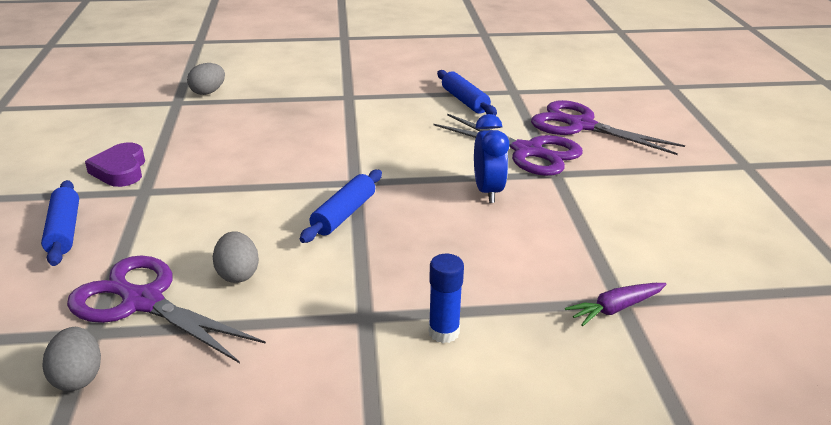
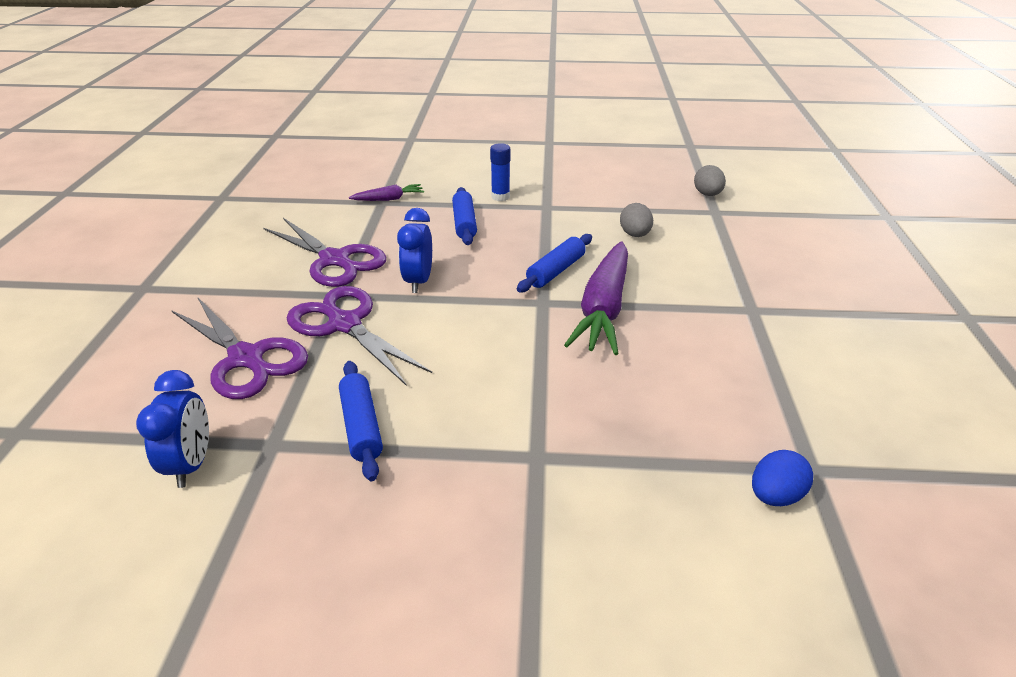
camera: 170 degrees left, 5 degrees up
(64, 231) = (794, 276): blue rolling pin -> blue rolling pin (464, 223)
(120, 170) = (797, 338): purple heart -> none
(142, 301) = (694, 224): purple scissors -> purple scissors (335, 260)
(208, 92) = (775, 495): grey egg -> blue egg
(295, 181) = (603, 308): none -> purple carrot
(550, 82) = (191, 464): none -> blue clock

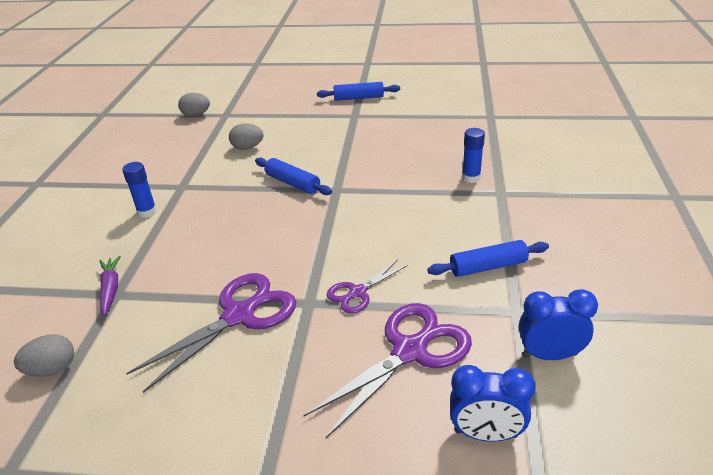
camera: 85 degrees left, 0 degrees up
(306, 194) = (52, 369): none -> grey egg
(344, 324) = (357, 292): purple scissors -> purple scissors, size x0.56
(418, 281) = (294, 254): blue clock -> blue clock (486, 433)
(464, 223) = (193, 232): blue rolling pin -> blue rolling pin (358, 98)
(579, 426) = (471, 178): none -> blue glue stick
(603, 308) = (347, 165): purple carrot -> none
(775, 495) = (510, 127): blue egg -> none

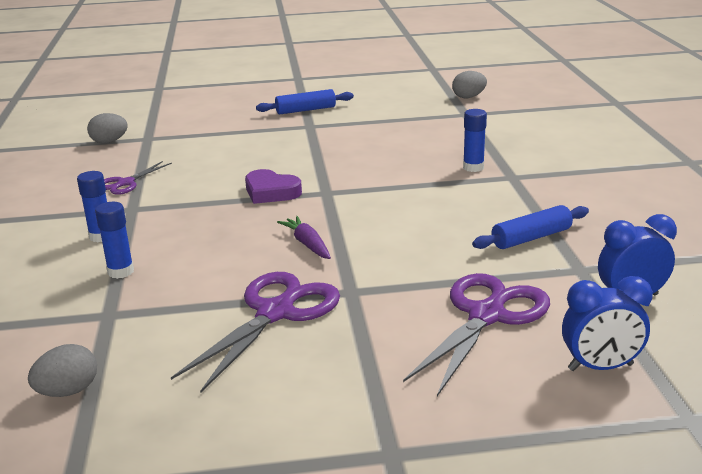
camera: 15 degrees left, 10 degrees down
(111, 289) = (98, 311): purple carrot -> purple carrot (307, 244)
(144, 251) = (120, 272): none -> blue glue stick
(247, 148) = (195, 166): grey egg -> grey egg (468, 97)
(293, 183) = (271, 192): blue rolling pin -> purple heart
(357, 292) = (402, 276): purple scissors -> purple scissors (125, 183)

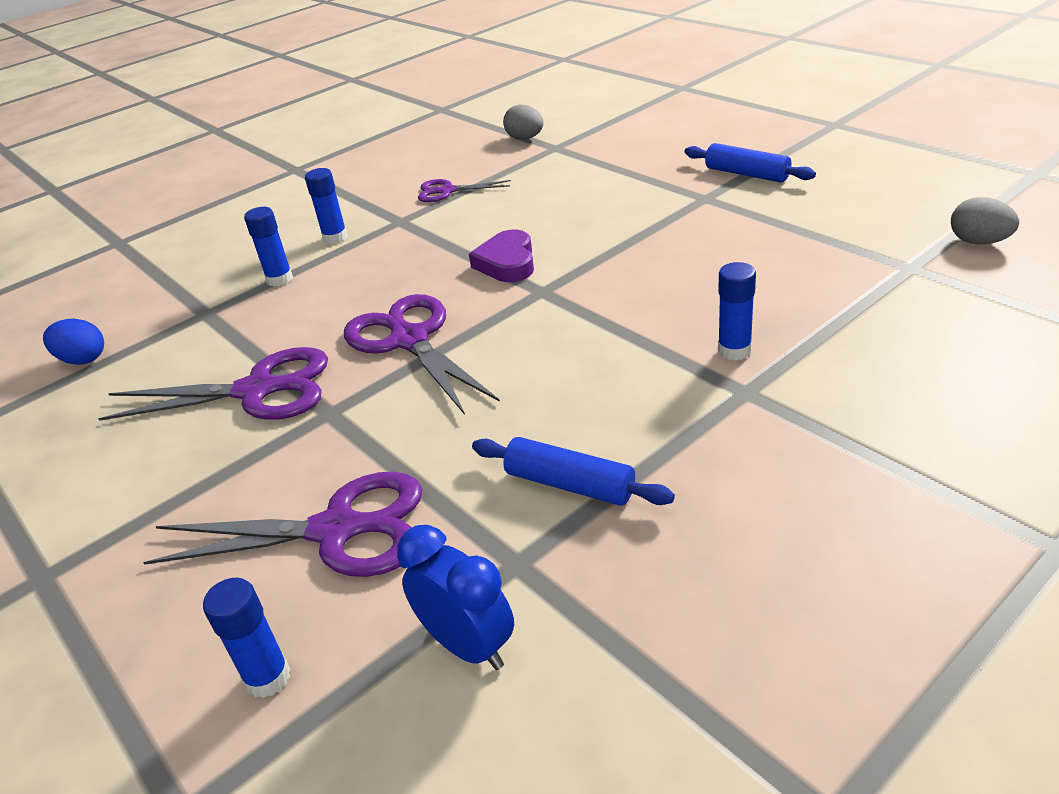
camera: 60 degrees right, 10 degrees up
(68, 391) = (83, 359): grey egg -> blue egg
(307, 244) = (409, 340): purple carrot -> purple scissors
(600, 367) = (268, 678): blue clock -> blue glue stick

